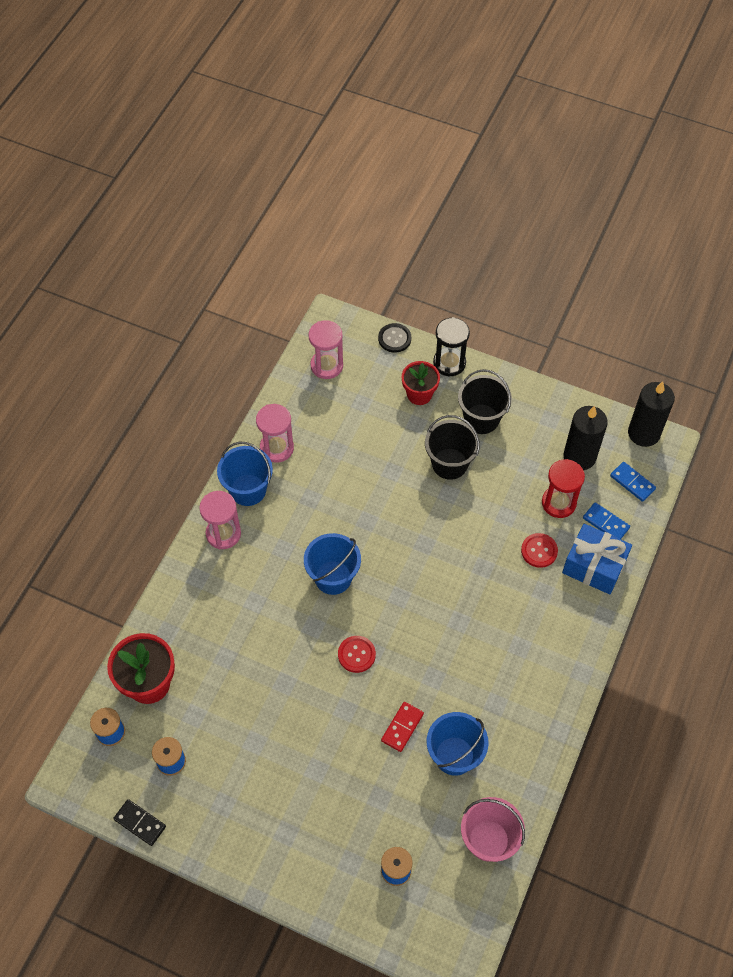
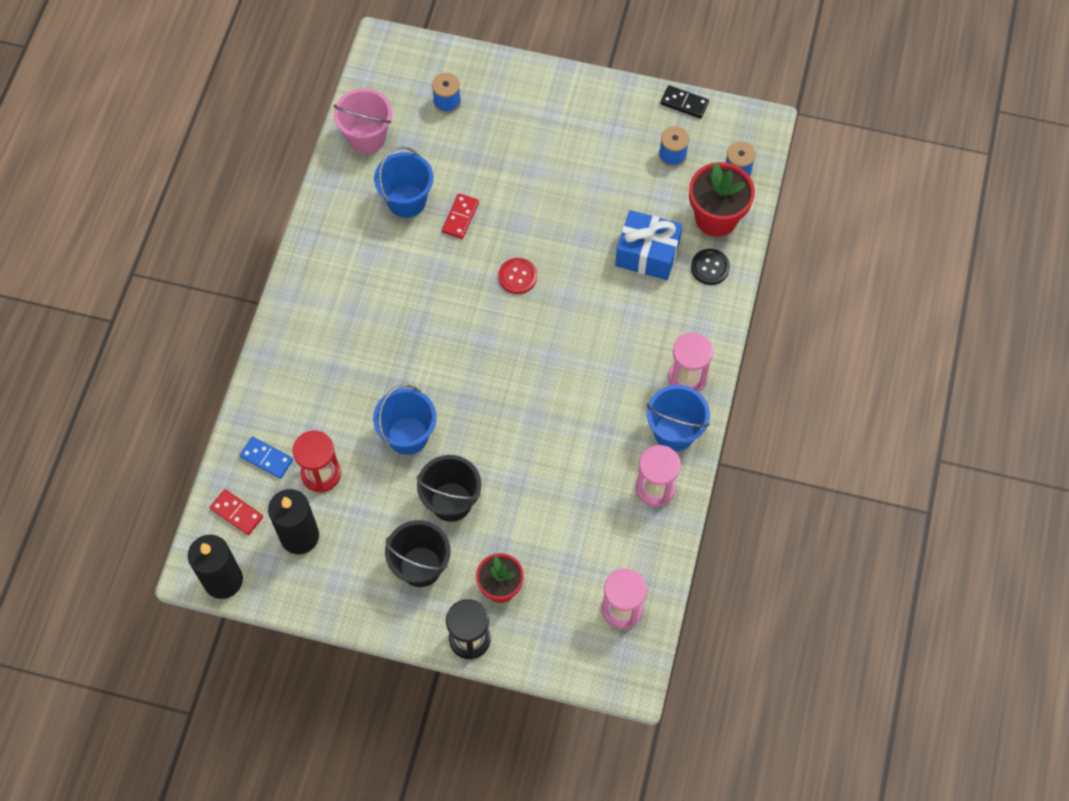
camera: 170 degrees right, 5 degrees up
(333, 577) = (558, 350): blue bucket -> blue bucket (408, 435)
(394, 338) = (544, 664): black button -> black button (710, 267)
(539, 551) = (339, 414): red button -> none
(594, 566) = (278, 407): blue gift -> blue gift (647, 254)
(632, 482) = (237, 513): blue domino -> red domino

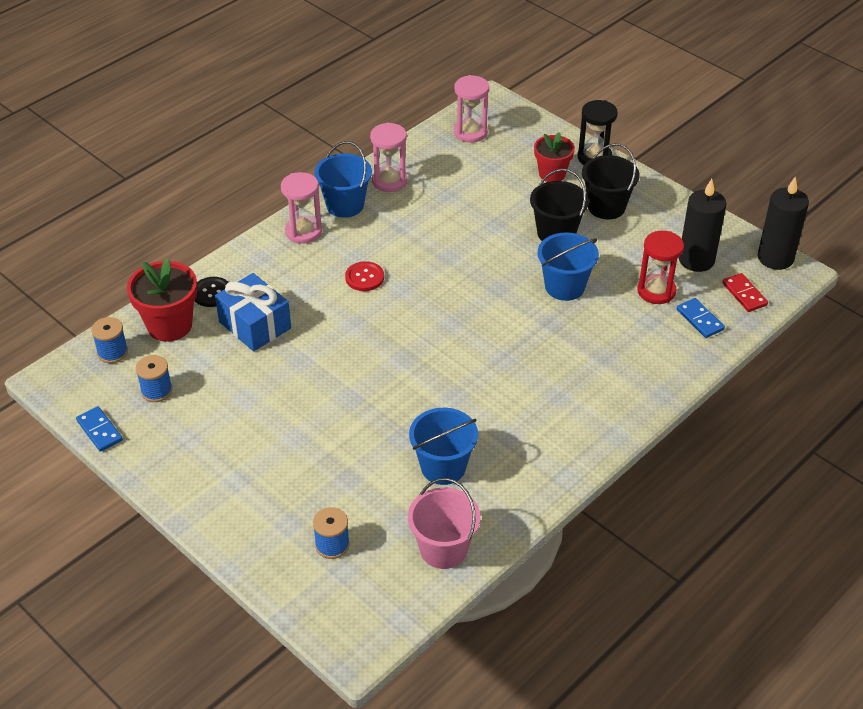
camera: 150 degrees left, 20 degrees down
(460, 217) = (400, 428): red domino -> none
(517, 276) = (384, 357): red button -> red button (364, 277)
(684, 103) = (99, 431): black domino -> blue domino

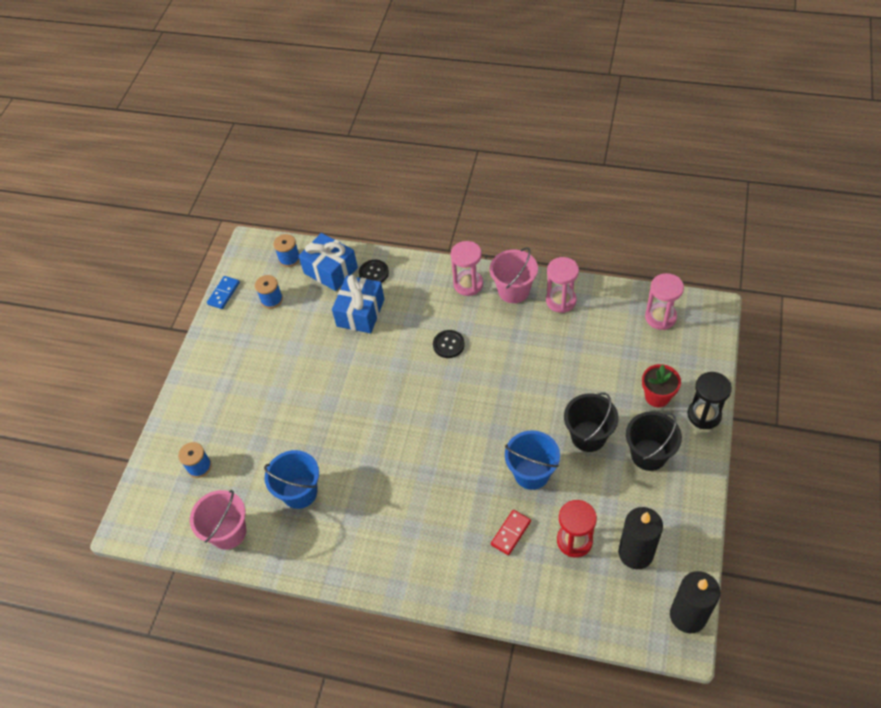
camera: 65 degrees right, 10 degrees up
(169, 325) = (330, 270): red flower pot -> blue gift
(345, 205) = (513, 290): blue bucket -> pink bucket
(364, 277) = (448, 345): red button -> black button
(699, 320) = (564, 589): blue domino -> none
(744, 294) = (621, 610): red domino -> red domino (510, 533)

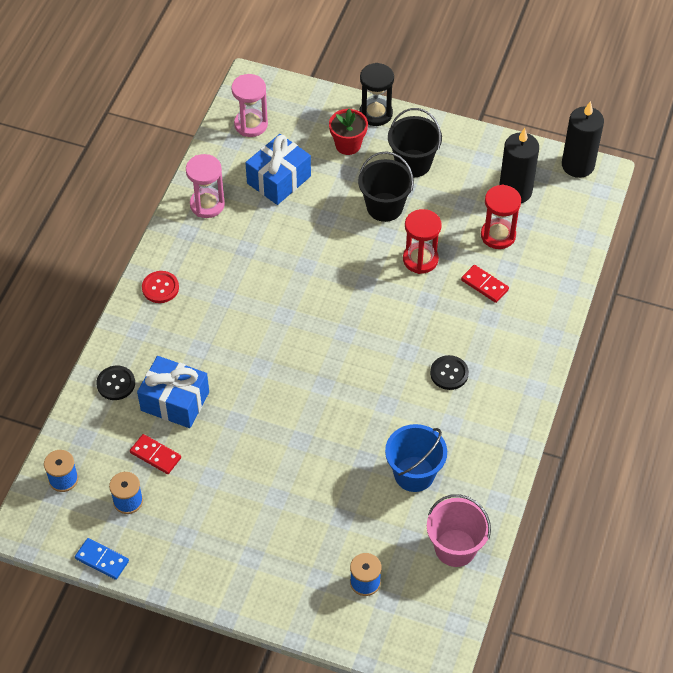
camera: 90 degrees left, 0 degrees up
(311, 309) = (155, 455): none -> red domino
(330, 270) = (98, 431): blue gift -> blue gift (279, 180)
(448, 345) = (243, 315): black button -> black button (449, 373)
(468, 284) = (160, 288): pink hourglass -> red button
(513, 290) = (181, 245): pink bucket -> none
(531, 473) = (420, 259): blue bucket -> red hourglass

